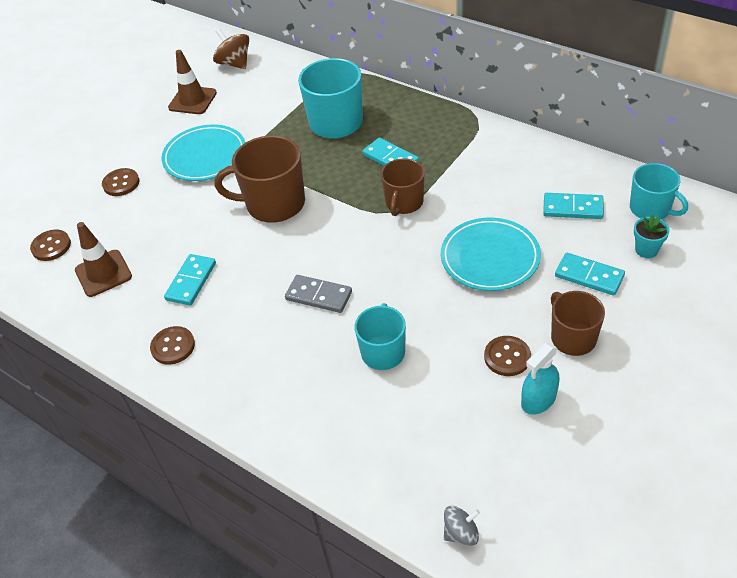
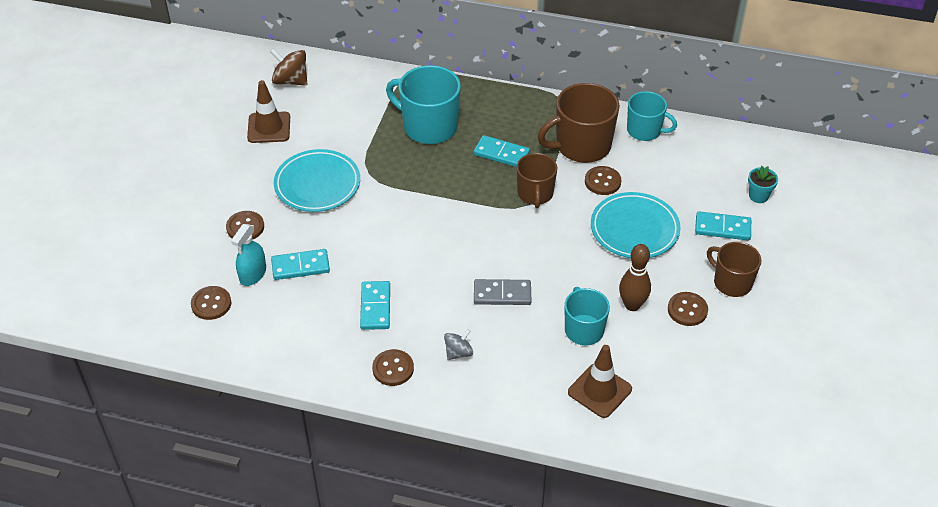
camera: 25 degrees left, 0 degrees up
(103, 273) = (283, 318): brown traffic cone -> brown traffic cone (599, 391)
(274, 204) = (414, 218): brown mug -> brown mug (582, 146)
(448, 337) = (632, 305): none -> brown bowling pin
(461, 533) = (714, 454): grey spinning top -> grey spinning top (458, 352)
(479, 203) = (602, 182): none -> brown button
(538, 400) = (727, 338): turquoise spray bottle -> turquoise spray bottle (253, 274)
(573, 208) = (684, 171): turquoise domino -> turquoise domino (300, 266)
(650, 209) = (747, 159): turquoise mug -> turquoise mug (645, 130)

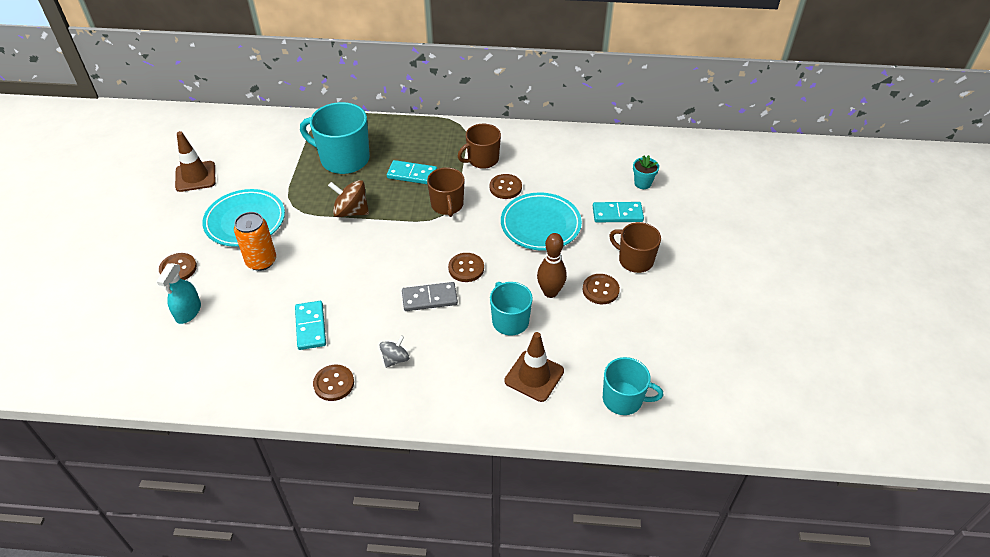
camera: 10 degrees left, 0 degrees up
(211, 304) = (148, 346): brown button -> brown button (466, 268)
(290, 80) = (213, 134): brown spinning top -> brown spinning top (351, 211)
(300, 266) = (234, 298): turquoise domino -> none
(331, 230) = (261, 261): none -> orange can
(582, 146) = (482, 160): brown mug -> brown mug, size x0.63
(645, 130) = (535, 140): turquoise mug -> turquoise mug (623, 399)

